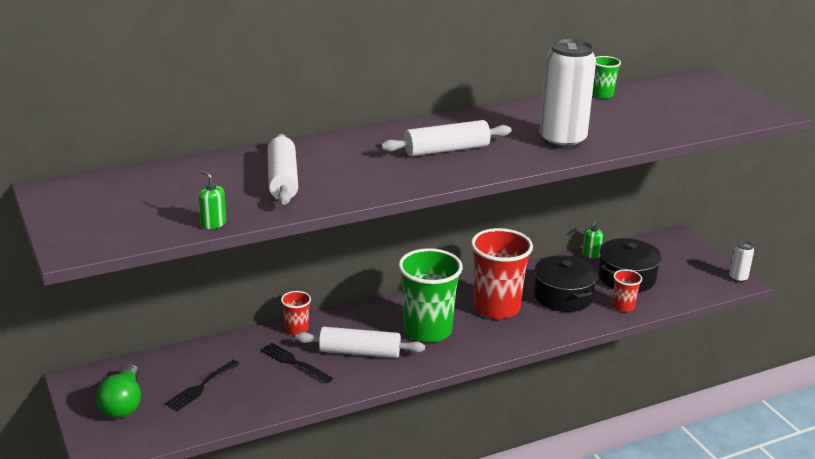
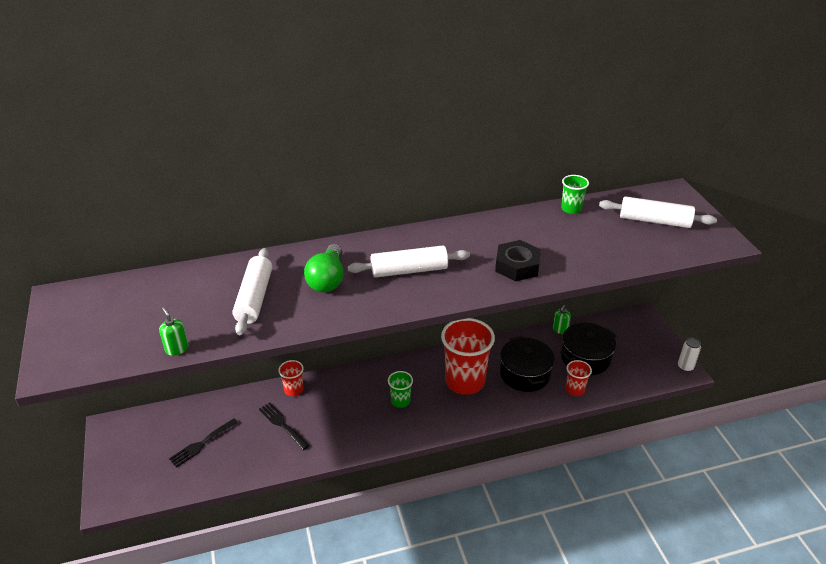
camera: 10 degrees right, 10 degrees up
(123, 404) = (137, 455): green light bulb -> green light bulb (327, 279)
(360, 352) = (338, 419): white rolling pin -> white rolling pin (654, 221)
(427, 330) = (400, 401): green cup -> green cup, size x0.47
(562, 141) = (517, 266): white can -> black nut

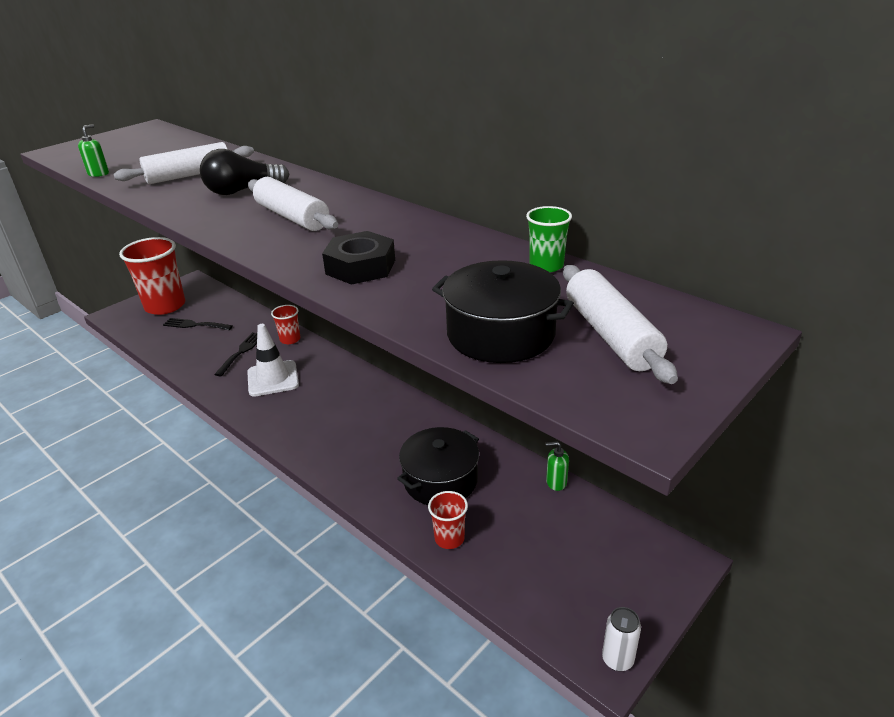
camera: 60 degrees right, 5 degrees down
(327, 279) = (242, 190): green light bulb -> black light bulb
(341, 416) = (273, 378): none -> white traffic cone
(400, 401) = (320, 405): green cup -> none
(465, 381) = (386, 437): red cup -> red cup (165, 306)
(585, 358) = (523, 527): black pot -> black pot (500, 334)

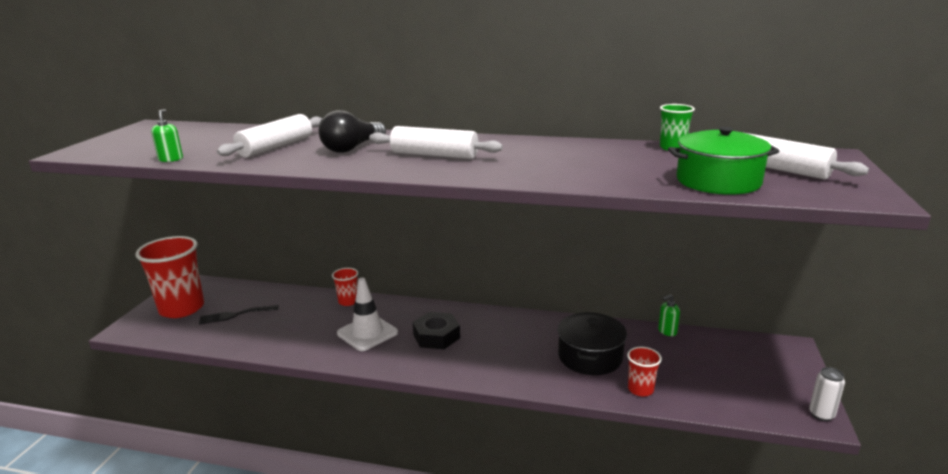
camera: 30 degrees left, 10 degrees down
(241, 352) = (311, 322): black fork -> none
(361, 267) = (553, 170): black nut -> black nut (436, 336)
(500, 334) = (718, 181): black pot -> green pot

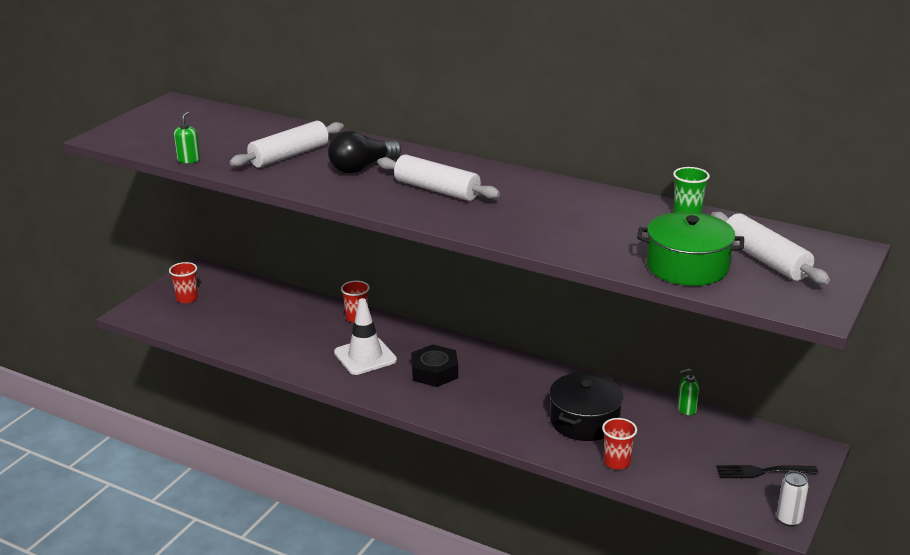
camera: 15 degrees right, 5 degrees up
(182, 308) = (187, 298): red cup -> red cup, size x0.47
(235, 315) = (238, 314): black fork -> black fork (761, 472)

